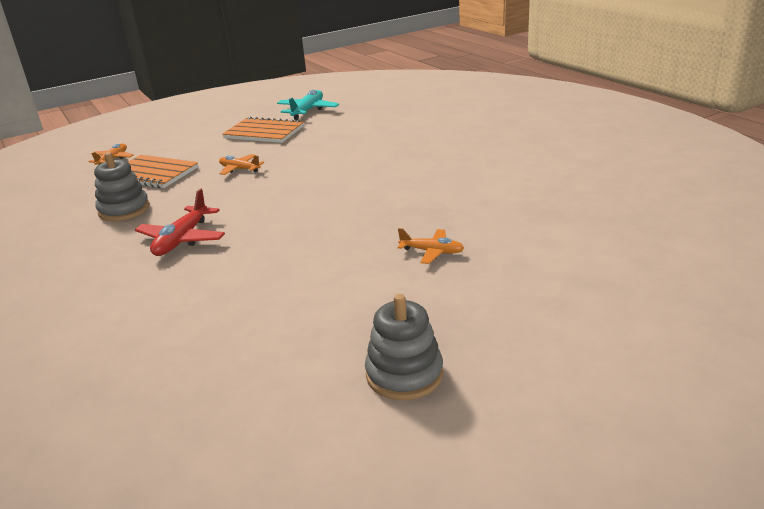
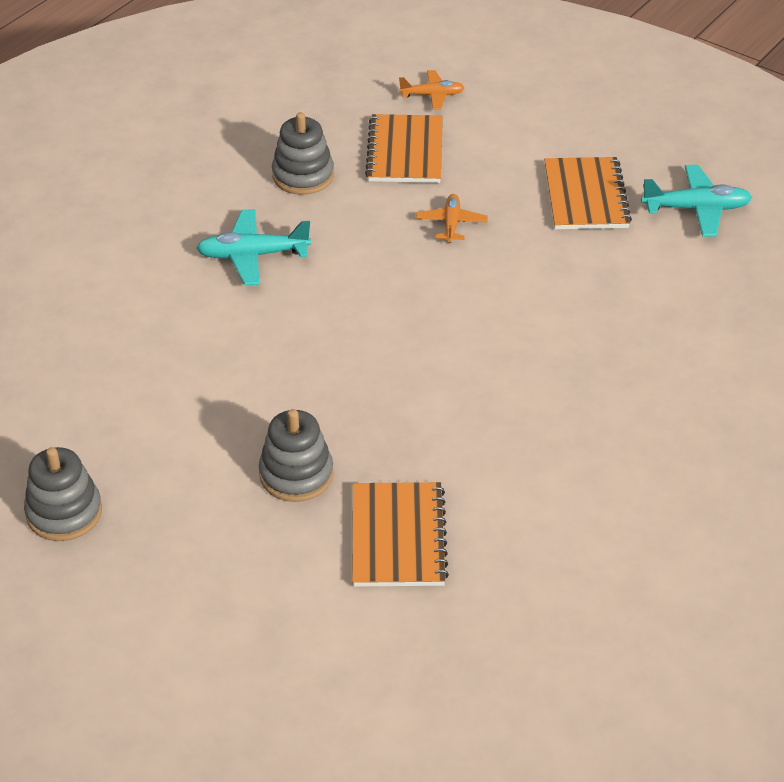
camera: 65 degrees right, 15 degrees up
(182, 239) = (252, 255): red plane -> turquoise plane
(432, 252) = (296, 474): orange plane -> grey stacking toy
(515, 223) = (398, 537): none -> orange notebook

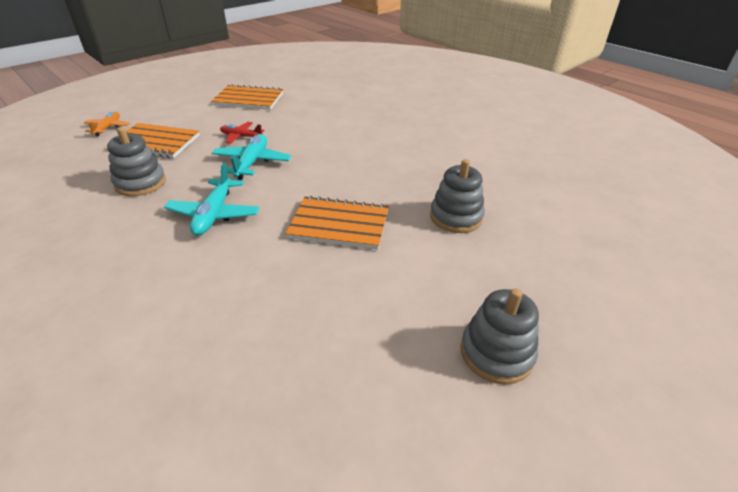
camera: 80 degrees left, 5 degrees down
(398, 537) = (511, 185): orange notebook -> orange notebook (339, 224)
(451, 224) = (241, 137): orange plane -> red plane
(696, 209) = (280, 78): turquoise plane -> turquoise plane (252, 163)

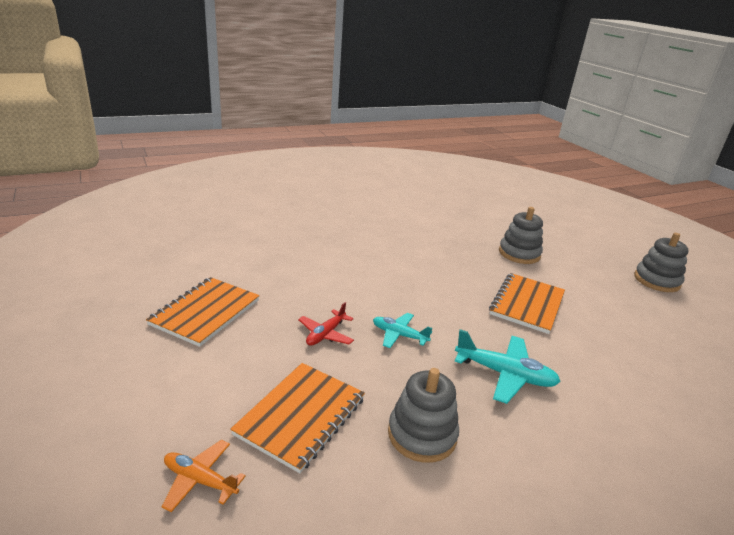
camera: 75 degrees left, 10 degrees down
(252, 163) = (399, 335): turquoise plane -> turquoise plane, size x0.64

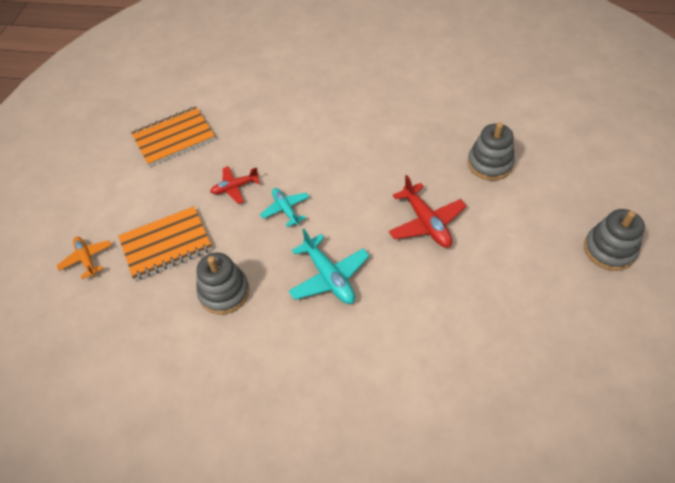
camera: 40 degrees right, 25 degrees up
(527, 304) = (426, 222): orange notebook -> red plane

